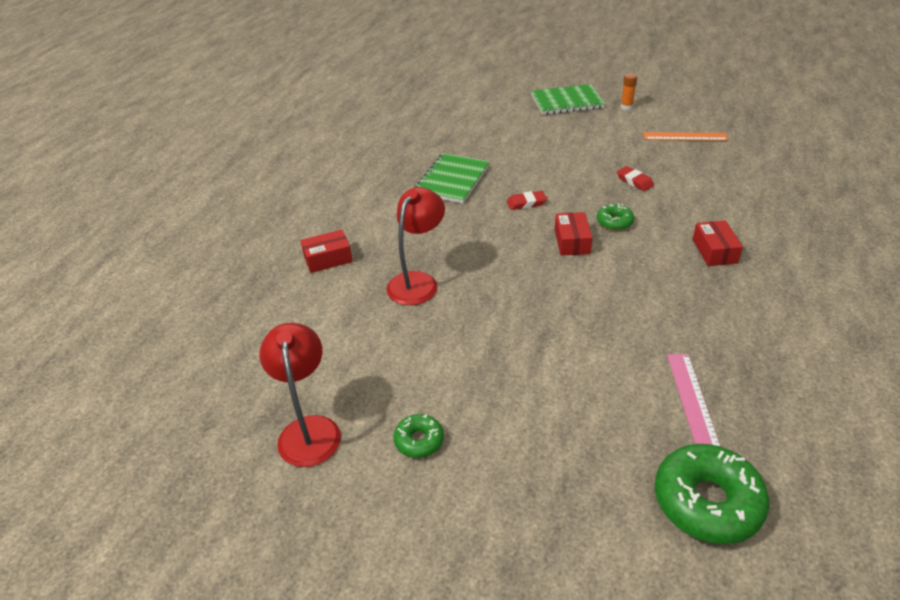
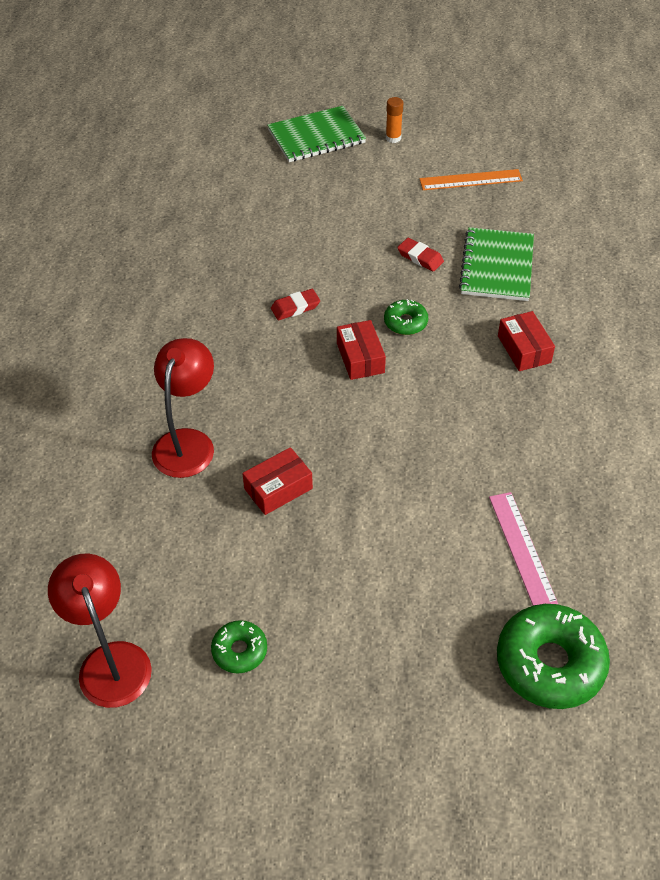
camera: 15 degrees left, 10 degrees up
(328, 259) = (66, 425): red box -> red box (278, 488)
(452, 180) = (195, 283): green notebook -> green notebook (497, 266)

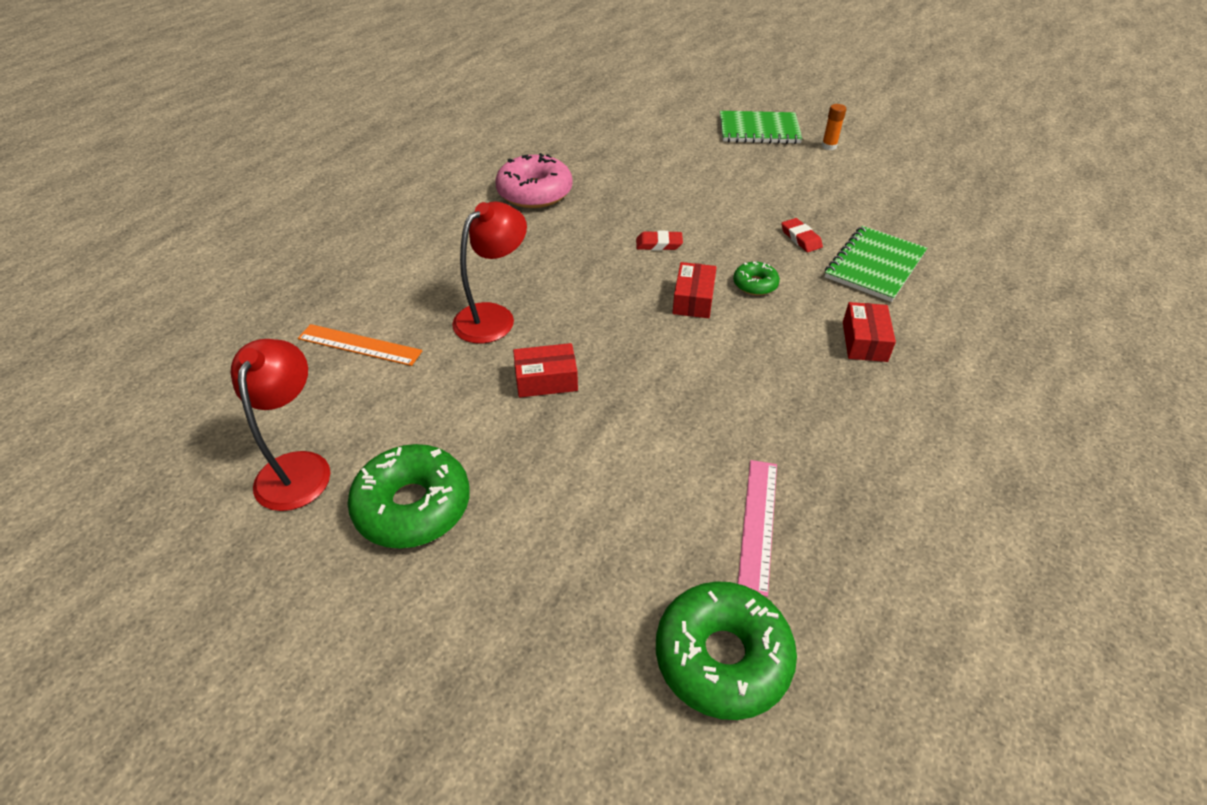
camera: 25 degrees right, 5 degrees down
(136, 286) = (534, 192): none -> pink donut
(239, 651) = (413, 506): green donut -> green donut, size x1.94
(470, 180) = (886, 193): orange ruler -> orange ruler (359, 345)

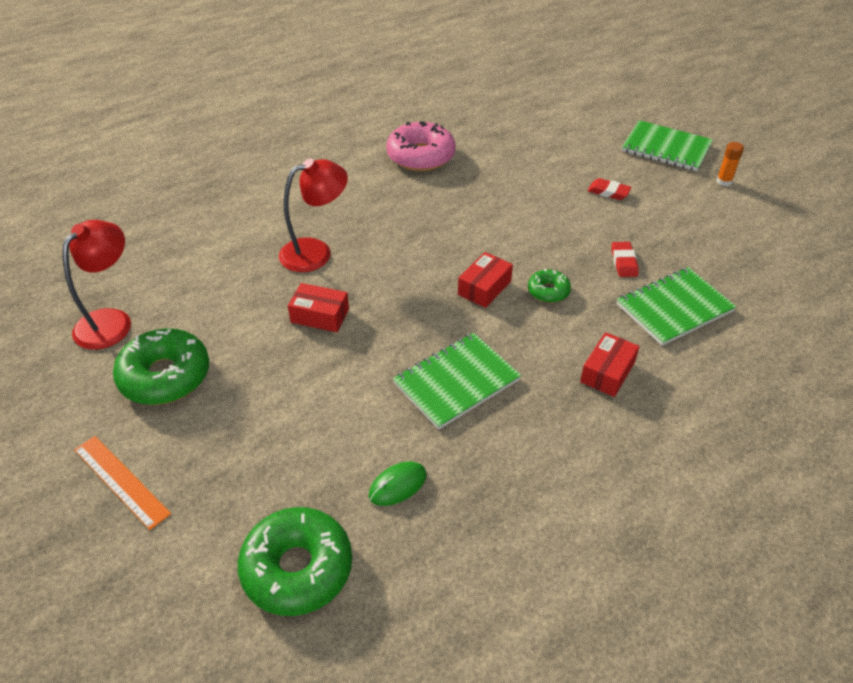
camera: 25 degrees right, 0 degrees up
(359, 345) = (207, 244): orange ruler -> orange ruler (121, 481)
(659, 244) = (491, 231): red eraser -> red eraser (608, 192)
(736, 398) = (456, 382): none -> green notebook
(758, 524) = (397, 485): pink ruler -> green mouse

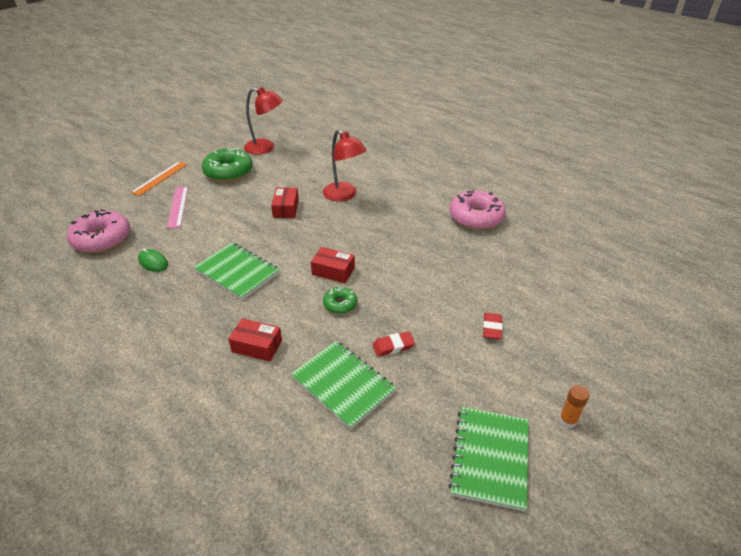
camera: 75 degrees right, 5 degrees down
(243, 452) = (178, 206): none -> pink ruler
(297, 568) = (102, 239): green donut -> pink donut
(666, 148) = (599, 367): green notebook -> green notebook (490, 458)

